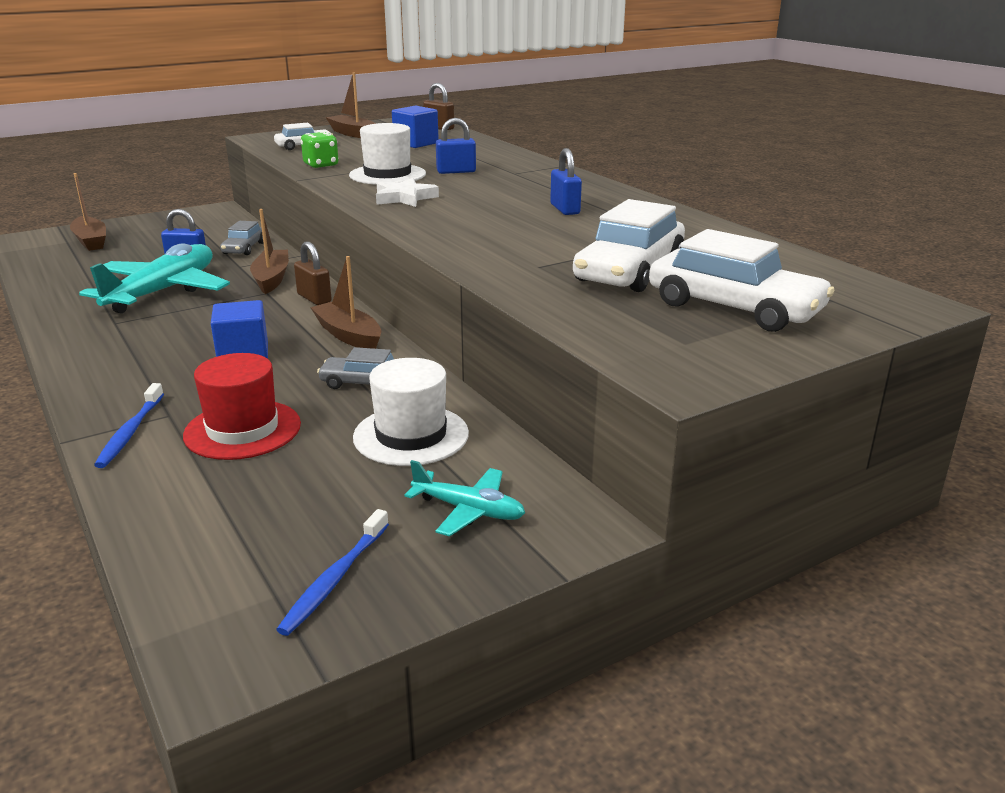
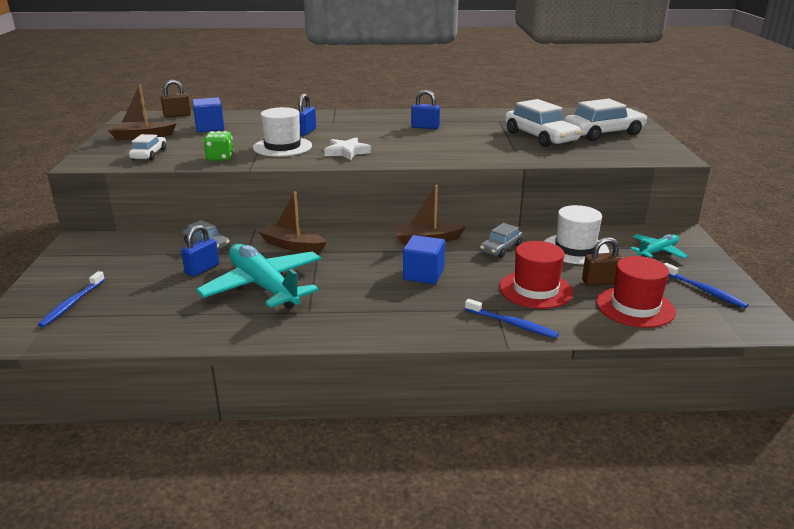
camera: 60 degrees left, 0 degrees up
(91, 241) = (72, 304): brown boat -> blue toothbrush
(228, 517) = (635, 307): none -> red hat
(314, 298) = (350, 239): brown padlock -> brown padlock (600, 282)

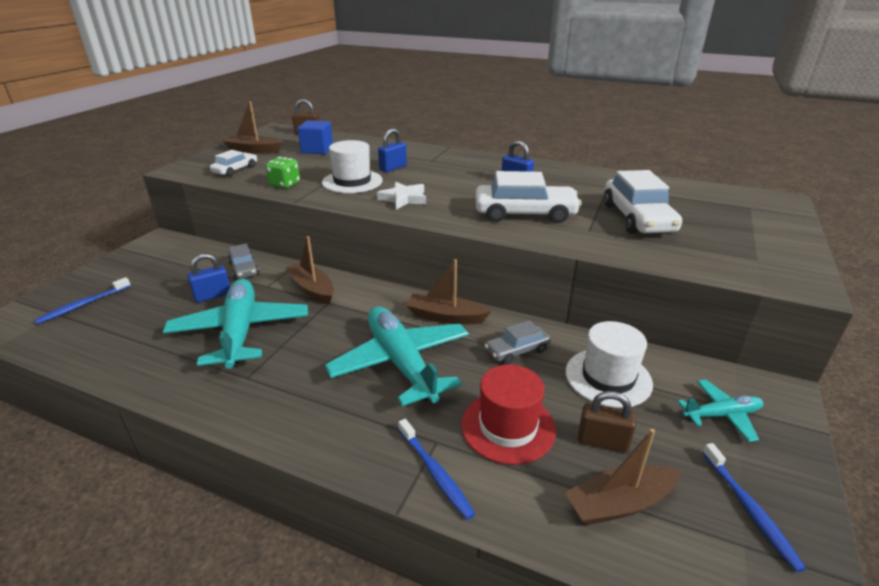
camera: 25 degrees right, 5 degrees up
(423, 274) = (401, 363): blue cube -> turquoise plane
(603, 133) = (727, 227): white car -> white car (525, 213)
(635, 307) = (619, 503): red hat -> brown boat

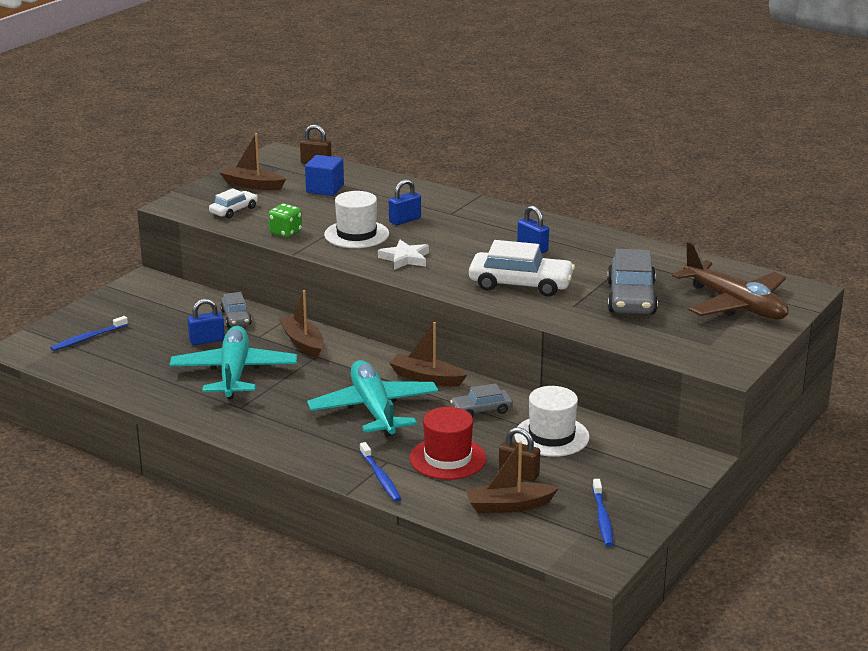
camera: 10 degrees right, 5 degrees down
(637, 218) = (631, 298): white car -> grey car
(721, 415) = (630, 468): turquoise plane -> none
(737, 217) = (735, 304): none -> brown plane

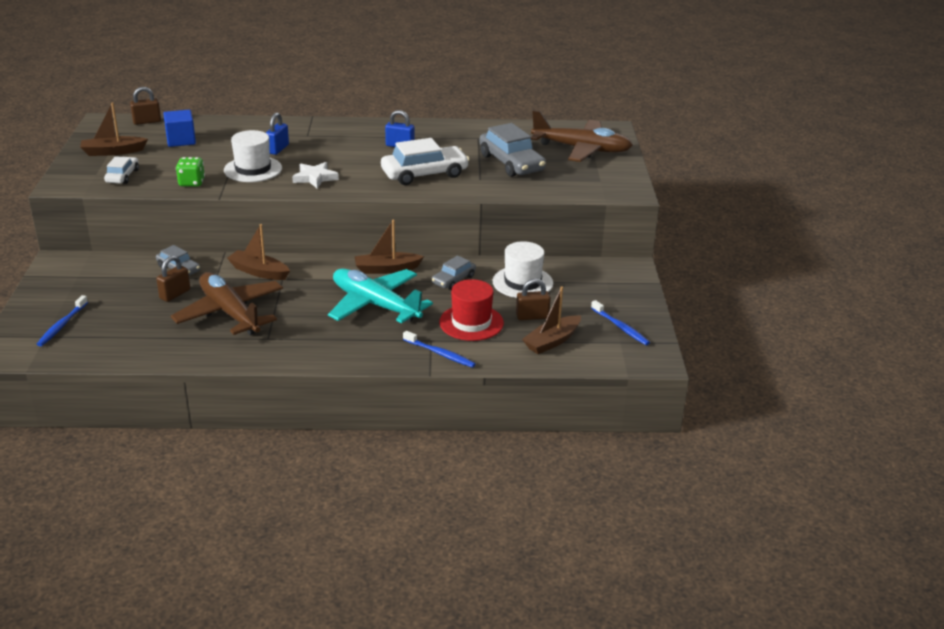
camera: 35 degrees left, 5 degrees up
(207, 340) = (175, 294): blue padlock -> brown padlock
(234, 373) = (230, 313): turquoise plane -> brown plane

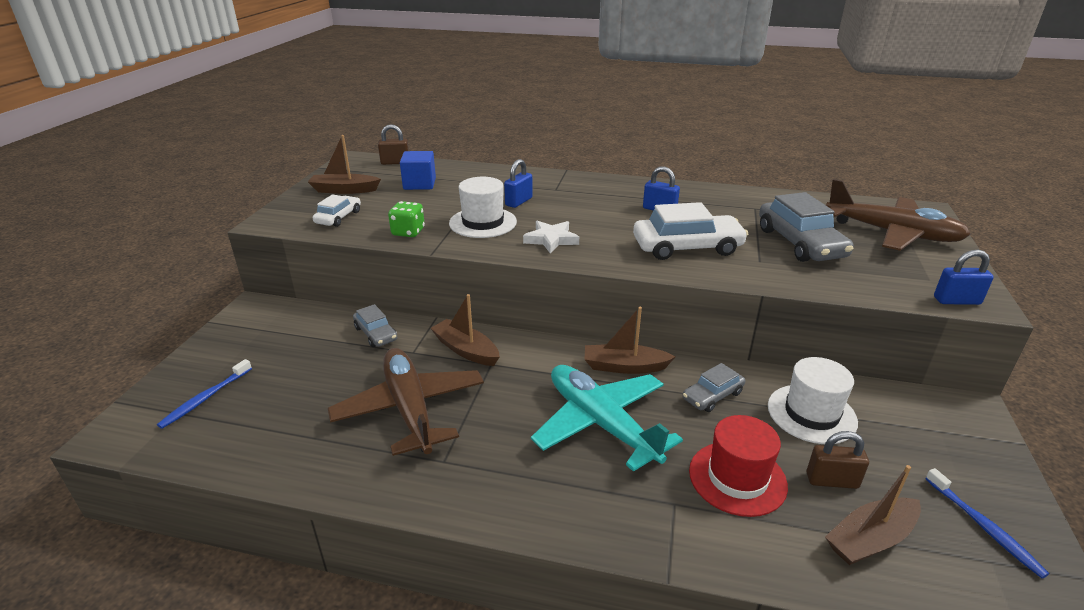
camera: 15 degrees right, 0 degrees up
(175, 294) = (356, 370): brown padlock -> none
(440, 354) = (688, 536): blue toothbrush -> none
(614, 193) = (956, 300): none -> blue padlock

